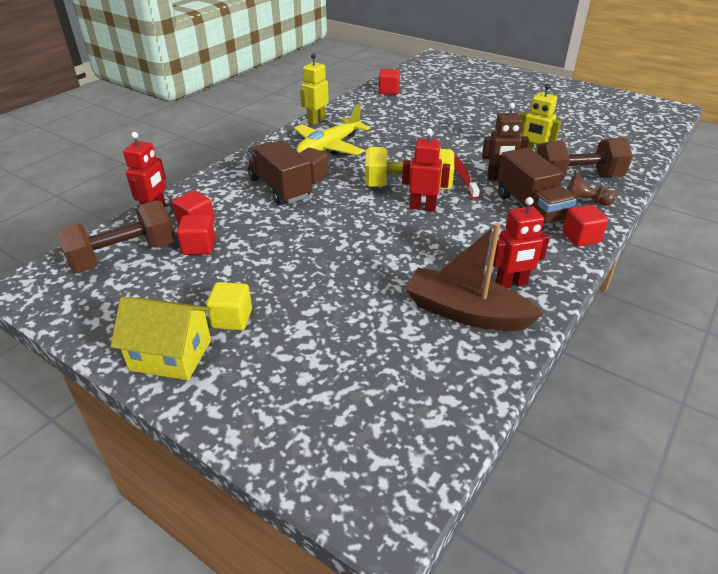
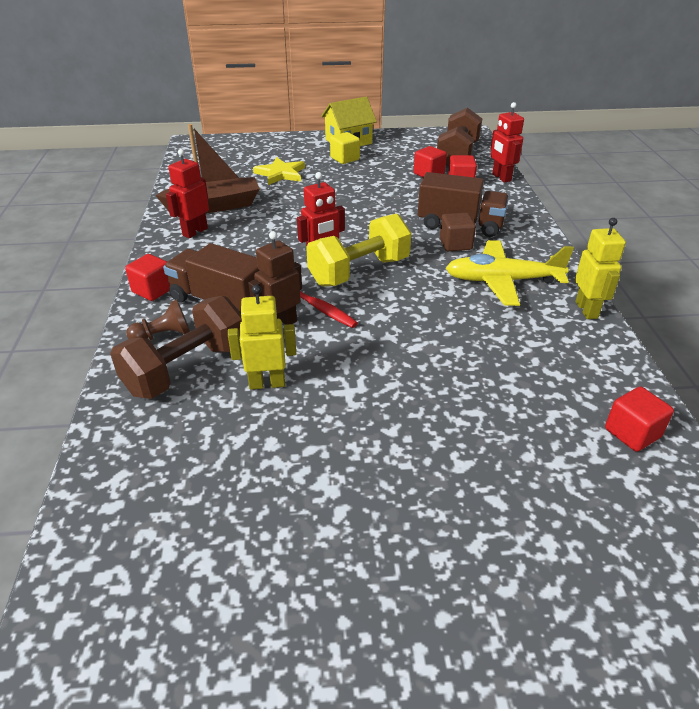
camera: 140 degrees right, 0 degrees up
(329, 147) = (502, 281): yellow plane -> yellow plane turned 90 degrees counterclockwise
(339, 332) = (280, 174): none -> yellow star

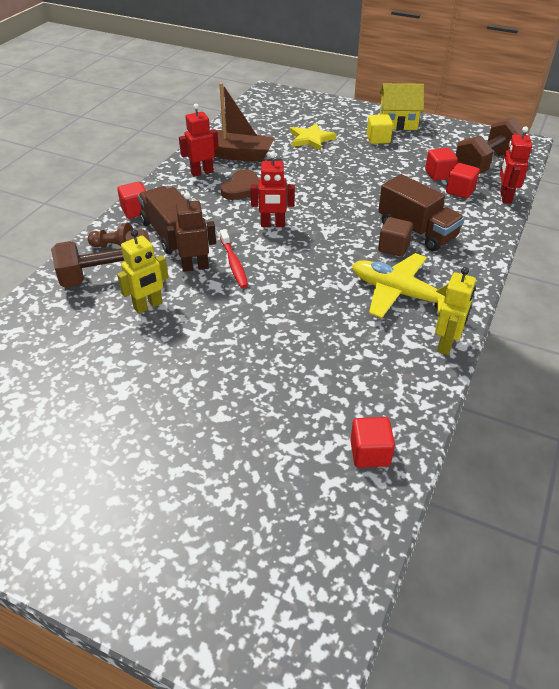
camera: 30 degrees right, 5 degrees up
(254, 235) = (242, 188): none -> brown heart
(267, 383) = (148, 306): yellow robot -> yellow robot turned 120 degrees clockwise
(359, 271) = (291, 245): yellow dumbbell -> none

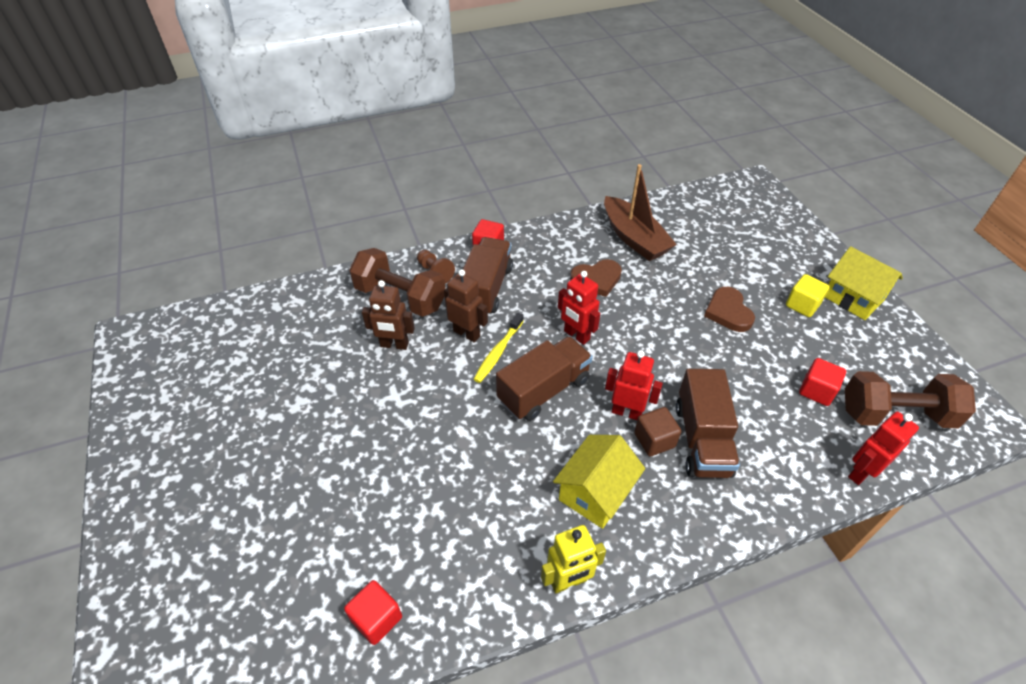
camera: 45 degrees right, 5 degrees up
(148, 306) = (394, 345): yellow robot -> brown robot
(202, 172) = (583, 241): red robot -> red robot (626, 412)
(234, 263) = (498, 352): red toothbrush -> yellow toothbrush
(294, 265) = (543, 390): none -> brown truck
(311, 139) = (728, 263): yellow star -> none
(344, 163) = (728, 312): none -> brown heart
(399, 293) = (596, 492): yellow plane -> yellow house
(460, 191) = (814, 427): red cube -> none

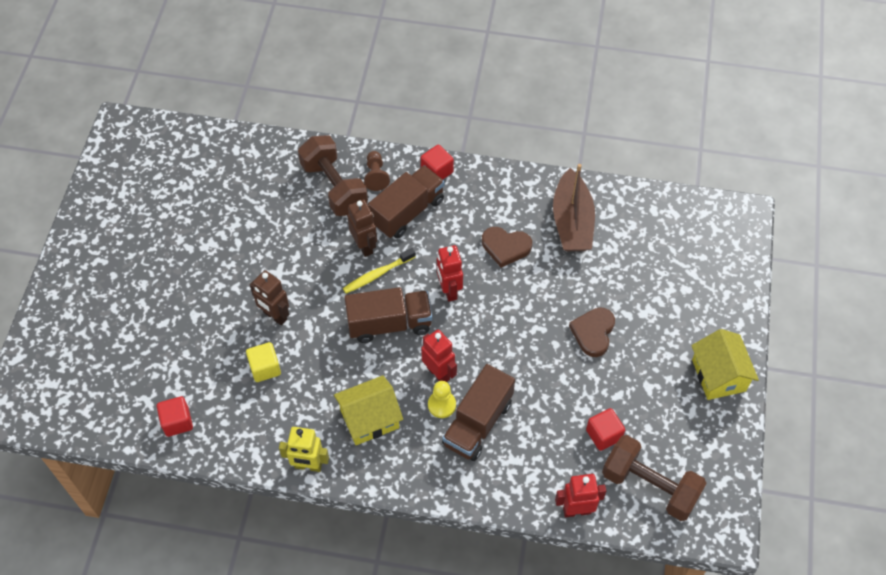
camera: 30 degrees right, 10 degrees up
(394, 345) = (303, 229): brown robot -> brown robot (275, 316)
(654, 440) = (441, 405): brown cube -> yellow pawn
(802, 305) = (665, 359): yellow cube -> yellow cube (265, 368)

